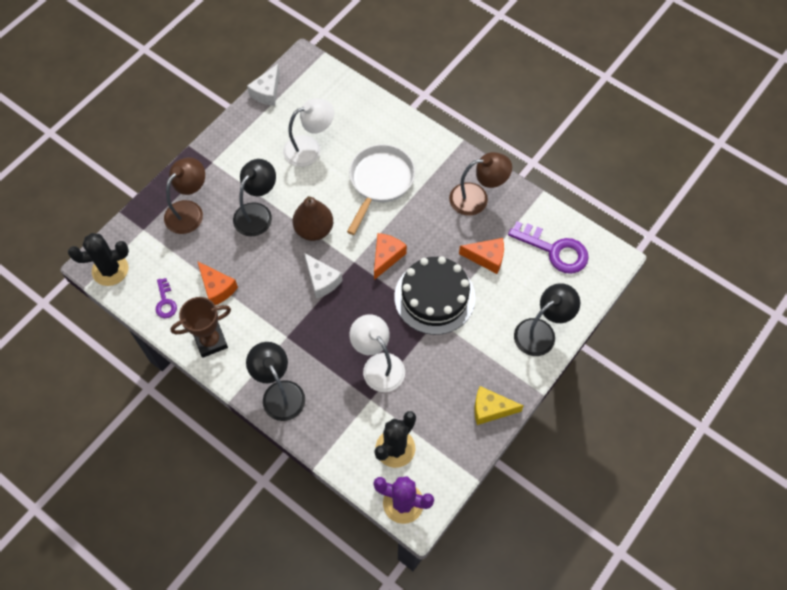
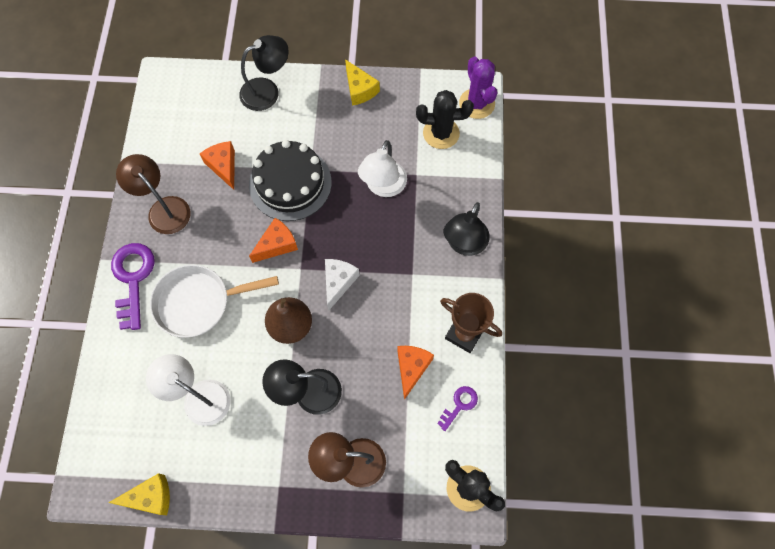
camera: 125 degrees left, 5 degrees up
(267, 92) = (150, 497): white cheese -> yellow cheese
(386, 257) = (277, 245): orange cheese -> orange cheese turned 150 degrees clockwise
(541, 332) = (267, 91): black lamp -> black lamp turned 135 degrees clockwise
(554, 250) = (181, 120): purple key -> purple key (133, 279)

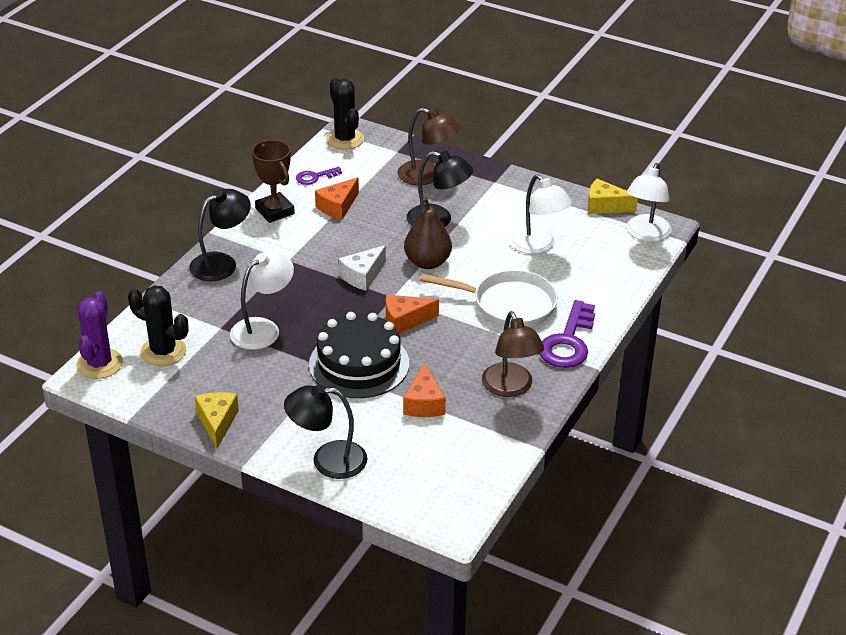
camera: 155 degrees left, 30 degrees down
(97, 466) = (646, 234): none -> white lamp

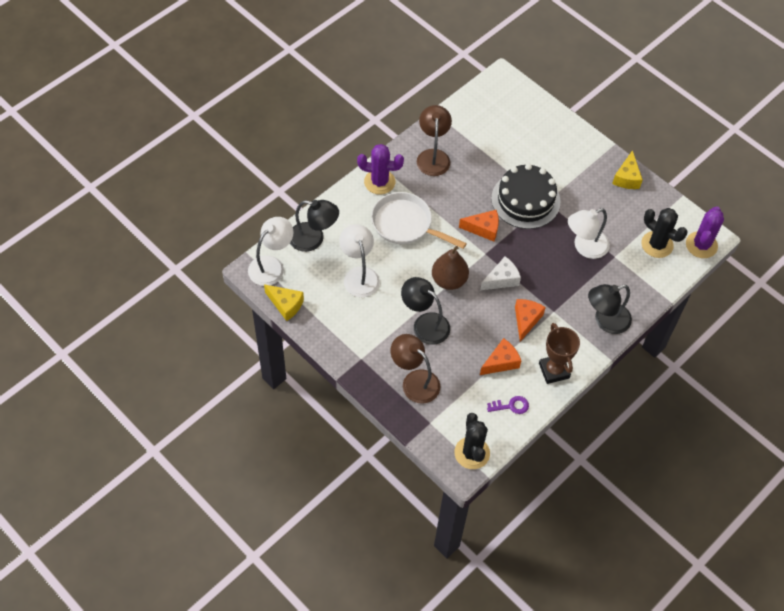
camera: 165 degrees left, 20 degrees up
(327, 460) = (563, 134): black lamp -> black lamp (313, 239)
(424, 403) = (492, 159): orange cheese -> orange cheese (526, 320)
(568, 342) = (379, 182): purple key -> purple cactus

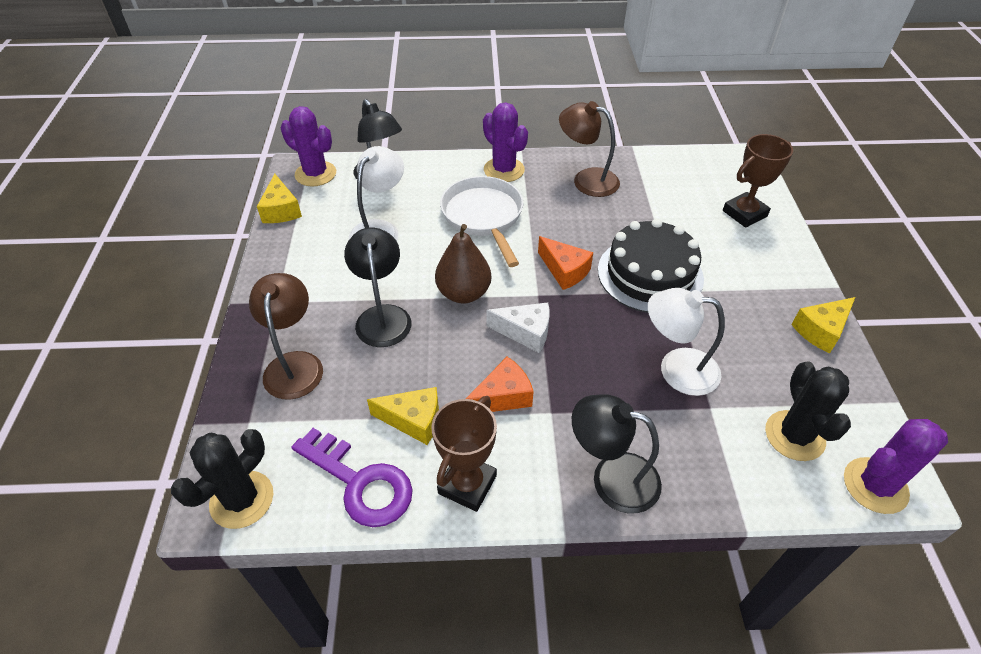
camera: 45 degrees right, 10 degrees down
(271, 265) = (315, 174): white lamp -> purple cactus
(433, 156) = (586, 180): brown lamp -> brown lamp turned 105 degrees counterclockwise
(501, 362) = (413, 420): orange cheese -> yellow cheese
(511, 406) = (360, 483): purple key -> purple key, size x1.91
(536, 123) = (744, 213): none -> brown trophy

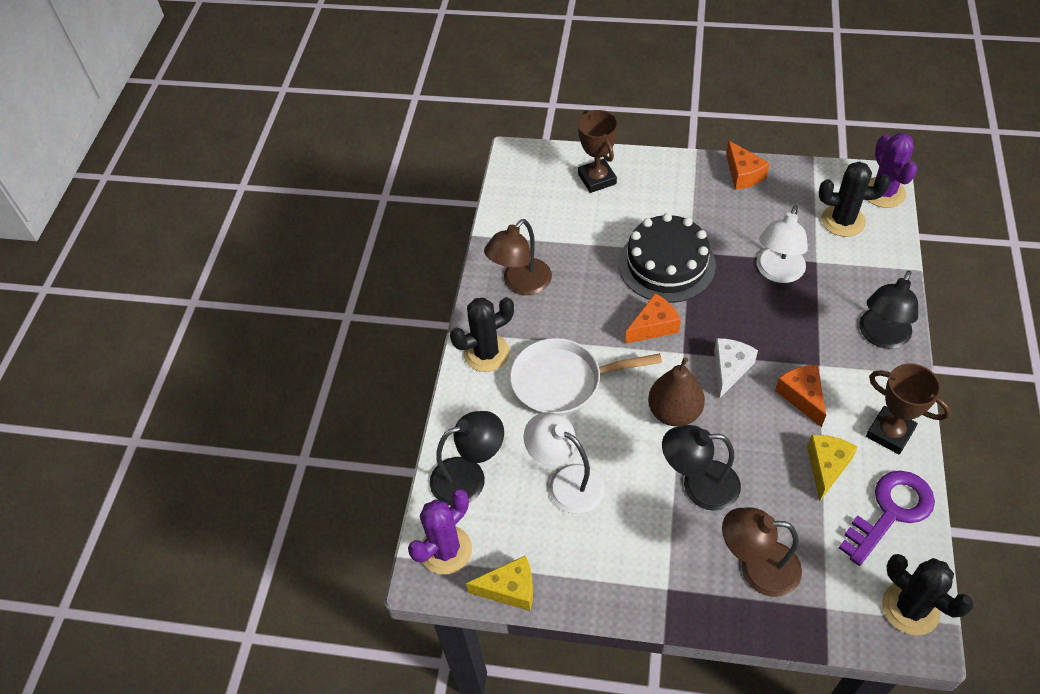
camera: 75 degrees left, 5 degrees up
(504, 170) = (486, 353): purple cactus -> black cactus
(821, 330) = (743, 174): yellow cheese -> orange cheese

